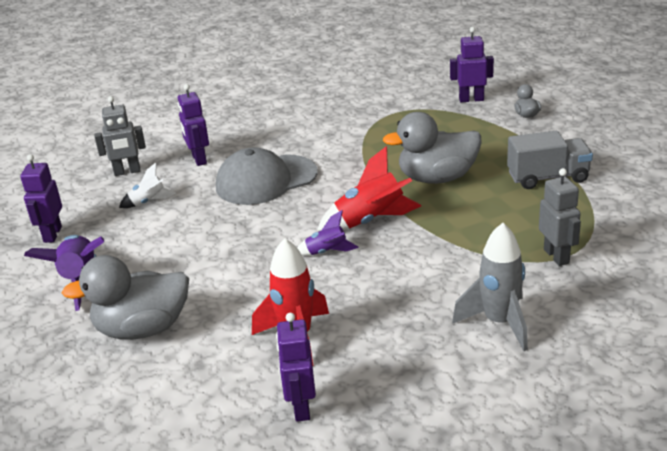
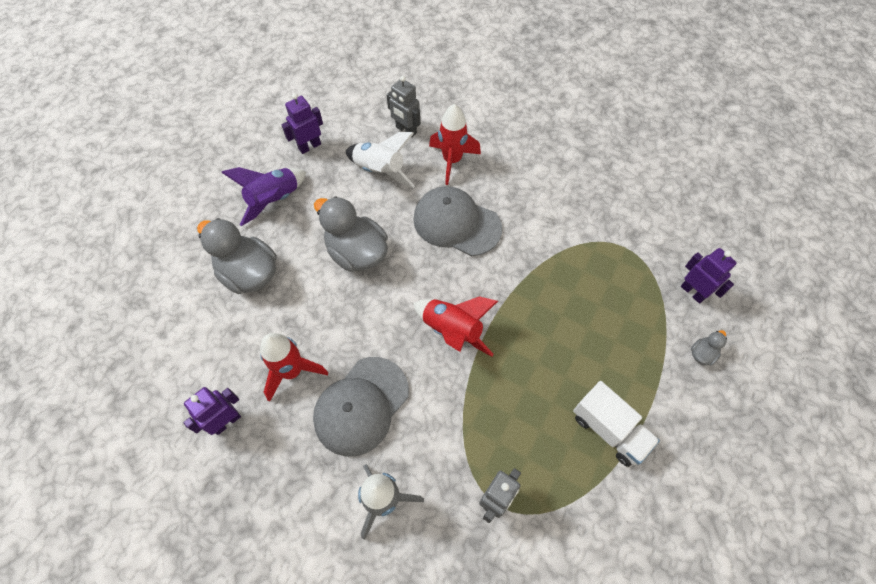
camera: 50 degrees right, 30 degrees up
(148, 202) = (380, 171): white rocket -> white rocket, size x1.78
(199, 159) = (452, 161): purple robot -> red rocket
(327, 252) = (395, 326): purple rocket -> none
(386, 302) = (361, 406): none -> grey cap
(437, 178) = (545, 341): grey duck -> grey duck (357, 253)
(548, 177) = (609, 429): grey truck -> white truck

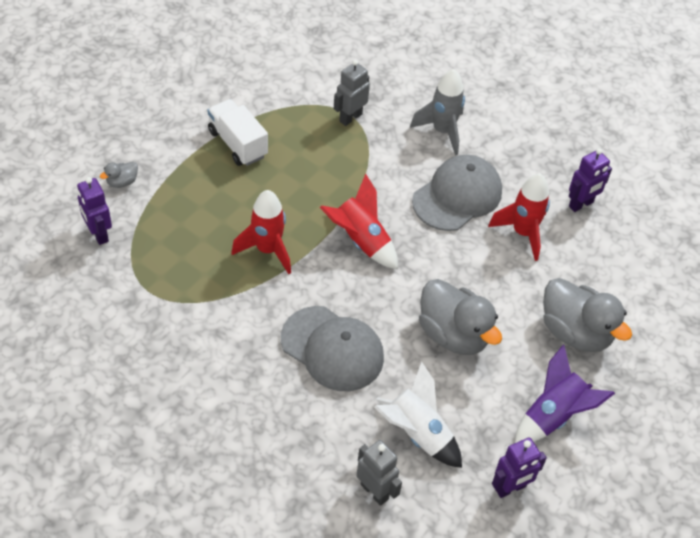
camera: 175 degrees left, 10 degrees down
(452, 161) = (320, 432): red rocket -> red rocket (267, 250)

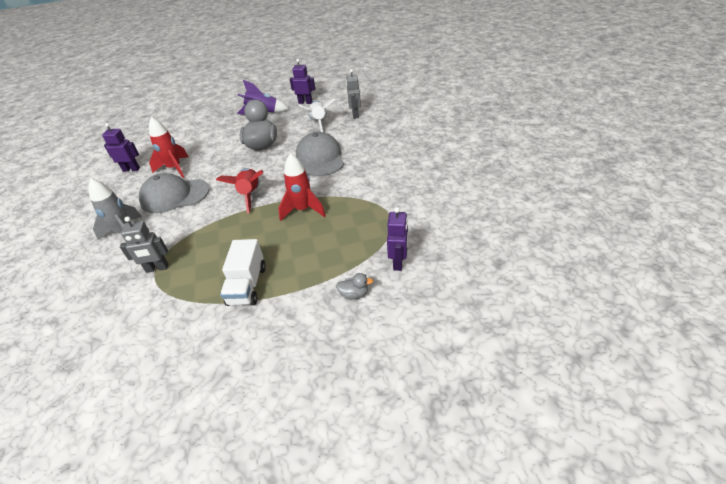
camera: 135 degrees left, 10 degrees down
(575, 332) = (215, 130): grey duck -> none

